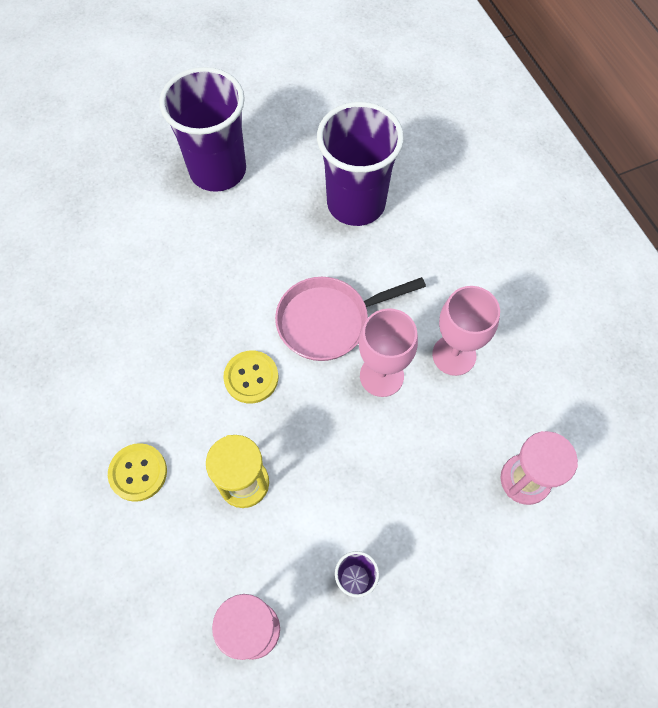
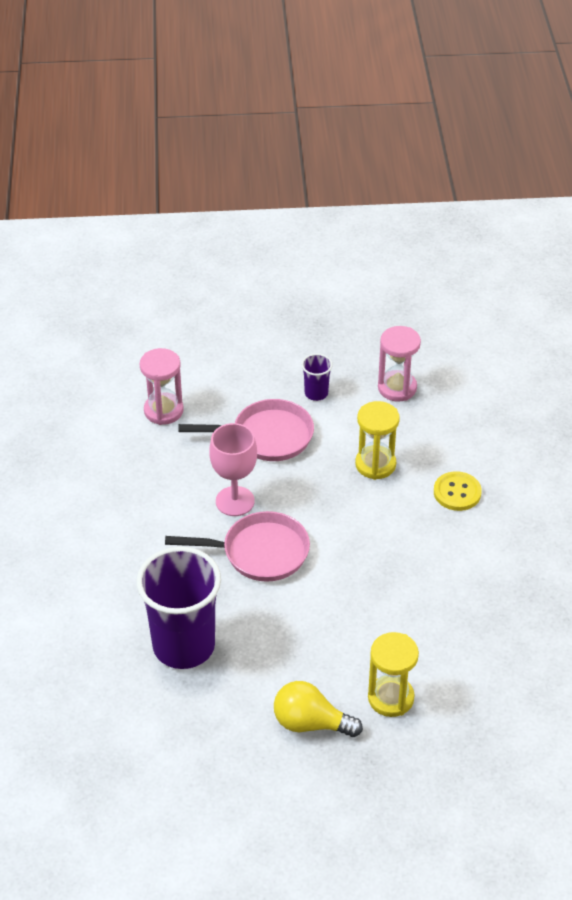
camera: 160 degrees left, 20 degrees down
(154, 212) = (390, 698): none -> yellow hourglass
(218, 170) = (310, 723): purple cup -> yellow light bulb
(251, 377) = (344, 530): yellow button -> none
(386, 482) = (267, 436): none -> pink pan
(454, 355) = (167, 498): pink goblet -> none

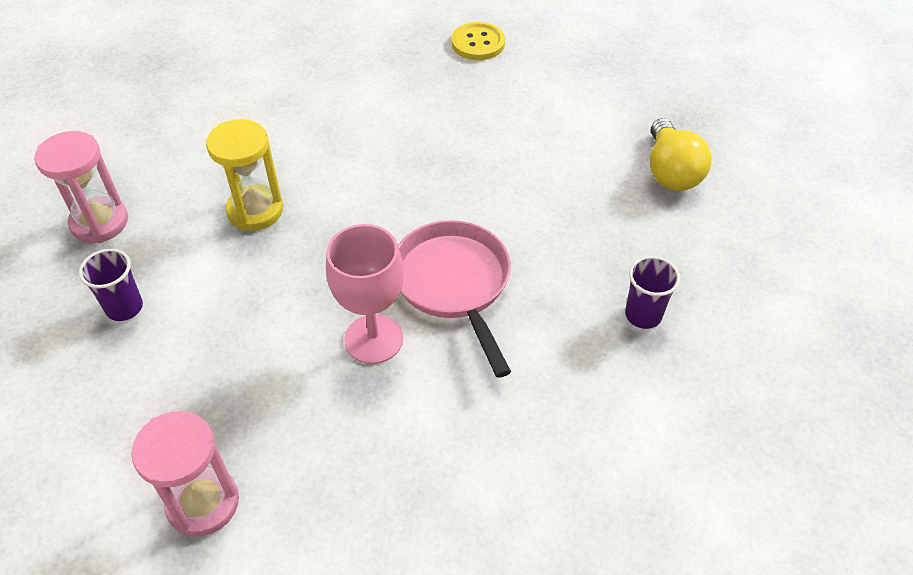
camera: 110 degrees left, 5 degrees up
(184, 646) = (643, 315): purple cup -> purple cup, size x0.44
(267, 436) = (231, 340): pink pan -> none
(390, 698) = (599, 121): yellow hourglass -> none
(457, 492) = (281, 130): yellow button -> yellow button (478, 43)

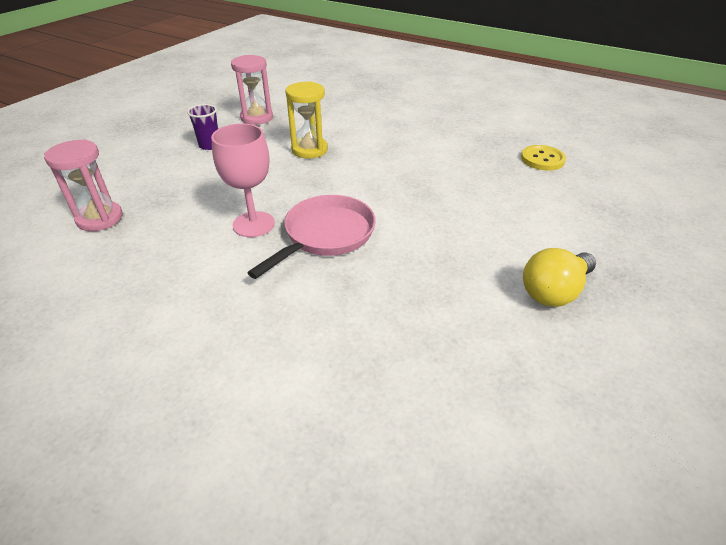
camera: 55 degrees right, 10 degrees down
(643, 315) = (387, 336): purple cup -> none

